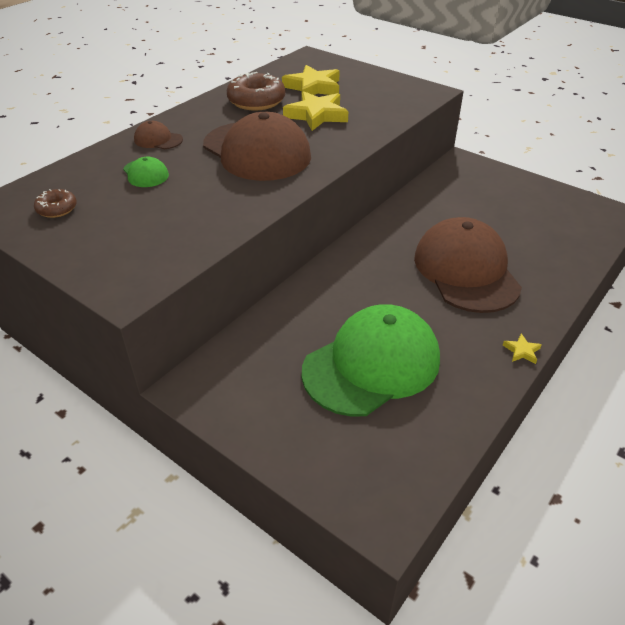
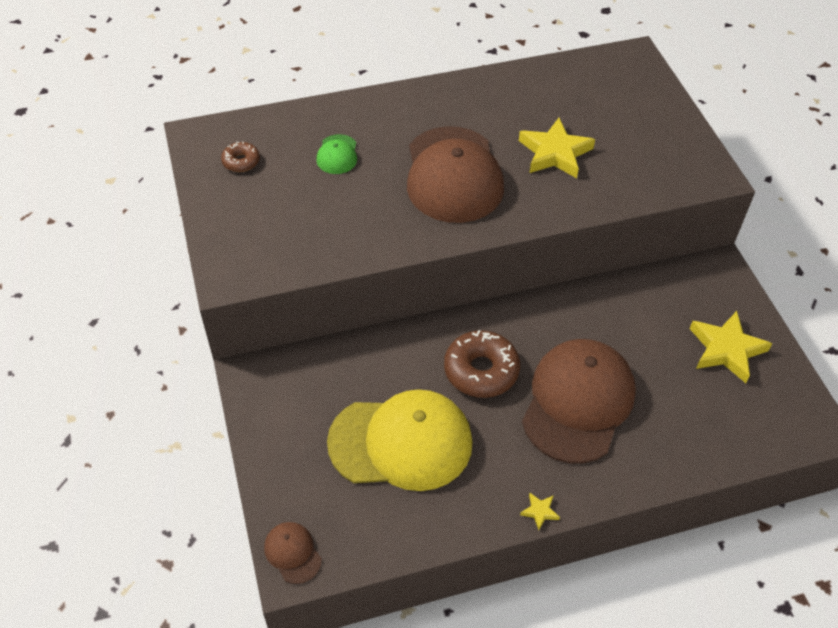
camera: 35 degrees right, 10 degrees up
(158, 140) = (380, 116): brown cap -> brown cap (292, 553)
(256, 101) = (514, 104): brown donut -> brown donut (481, 371)
(313, 87) = (590, 109): yellow star -> yellow star (726, 349)
(372, 364) = (401, 442): green cap -> yellow cap

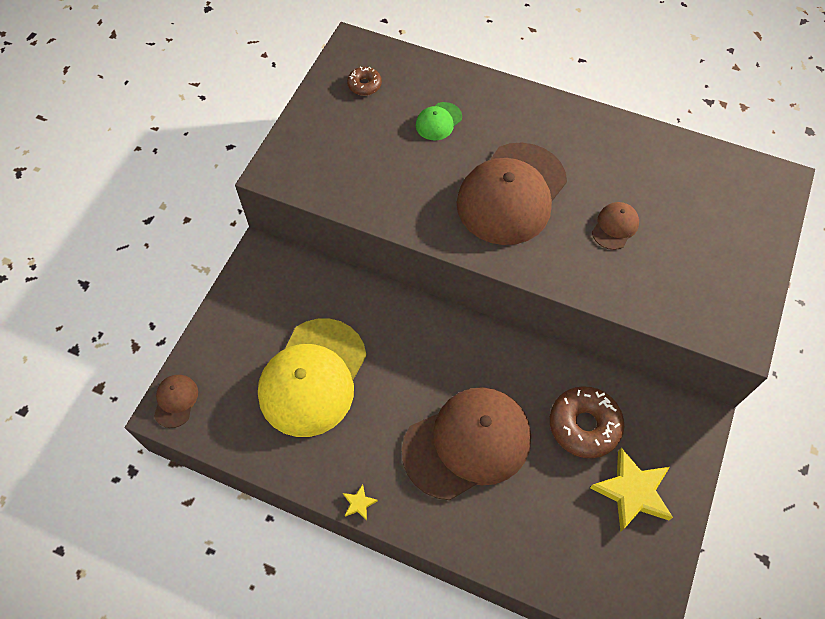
camera: 40 degrees right, 10 degrees up
(401, 442) = (313, 377): yellow cap -> yellow cap turned 75 degrees clockwise
(481, 371) = (418, 365): brown donut -> brown donut (584, 425)
(554, 153) = (615, 227): yellow star -> brown cap

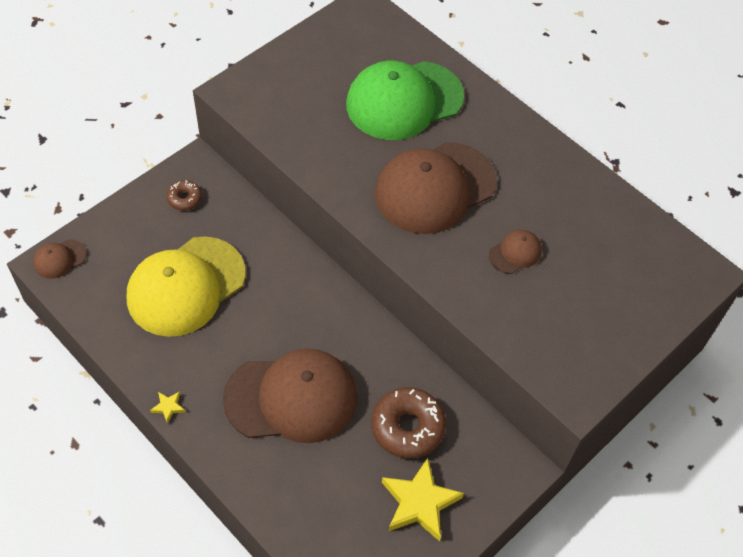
camera: 20 degrees right, 5 degrees down
(176, 401) = (59, 259): brown cap -> brown cap turned 150 degrees counterclockwise
(364, 85) = (354, 45): brown donut -> brown donut (184, 199)
(438, 121) = (404, 100): green cap -> green cap, size x2.34

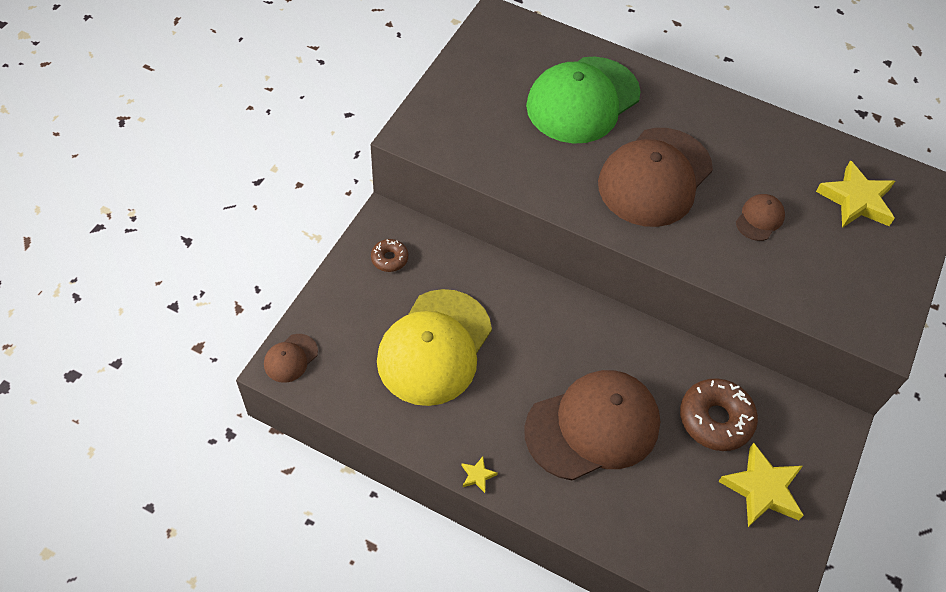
camera: 20 degrees left, 0 degrees up
(621, 262) = (856, 200): none -> yellow star

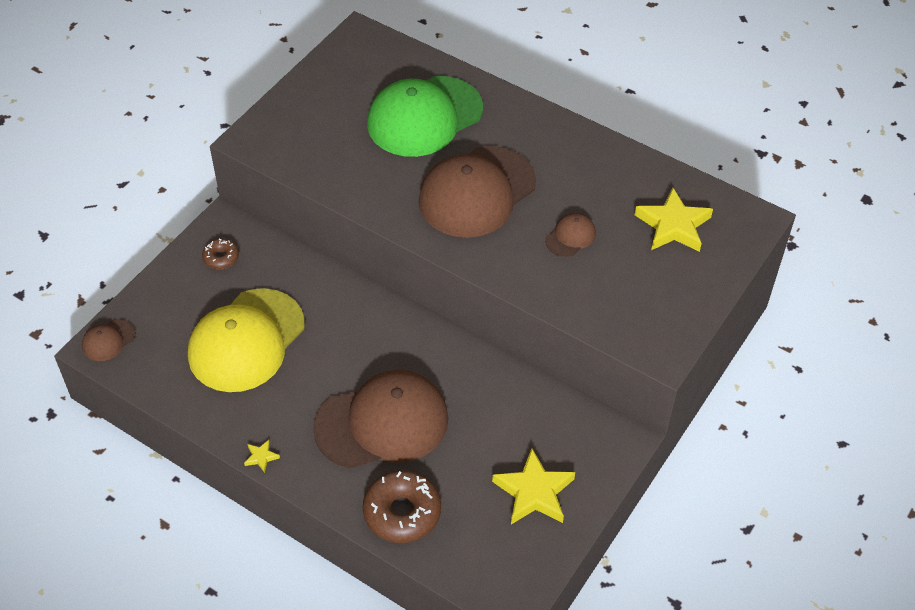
camera: 10 degrees right, 5 degrees down
(715, 419) = (504, 426): brown donut -> brown donut (402, 512)

